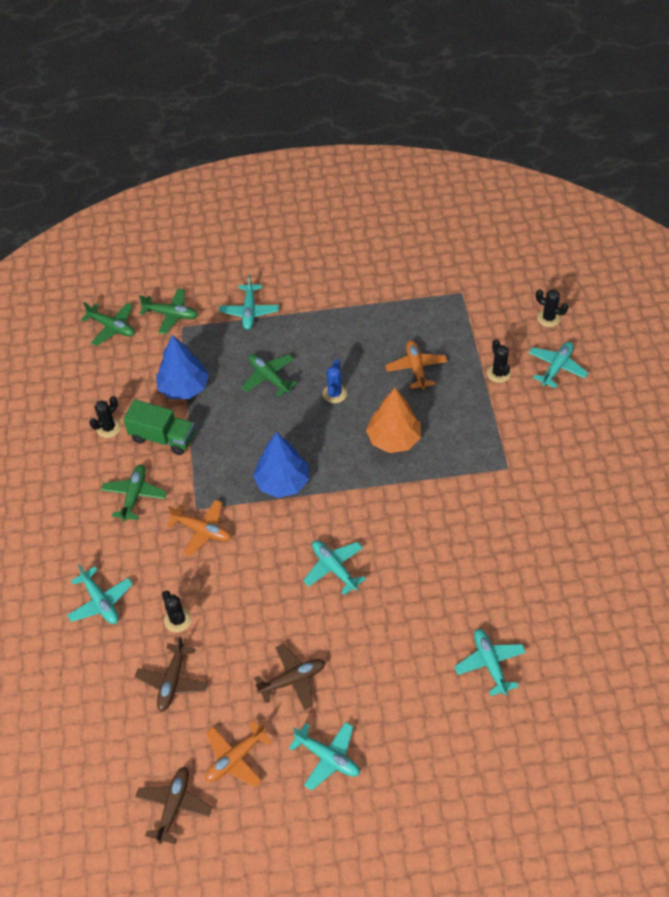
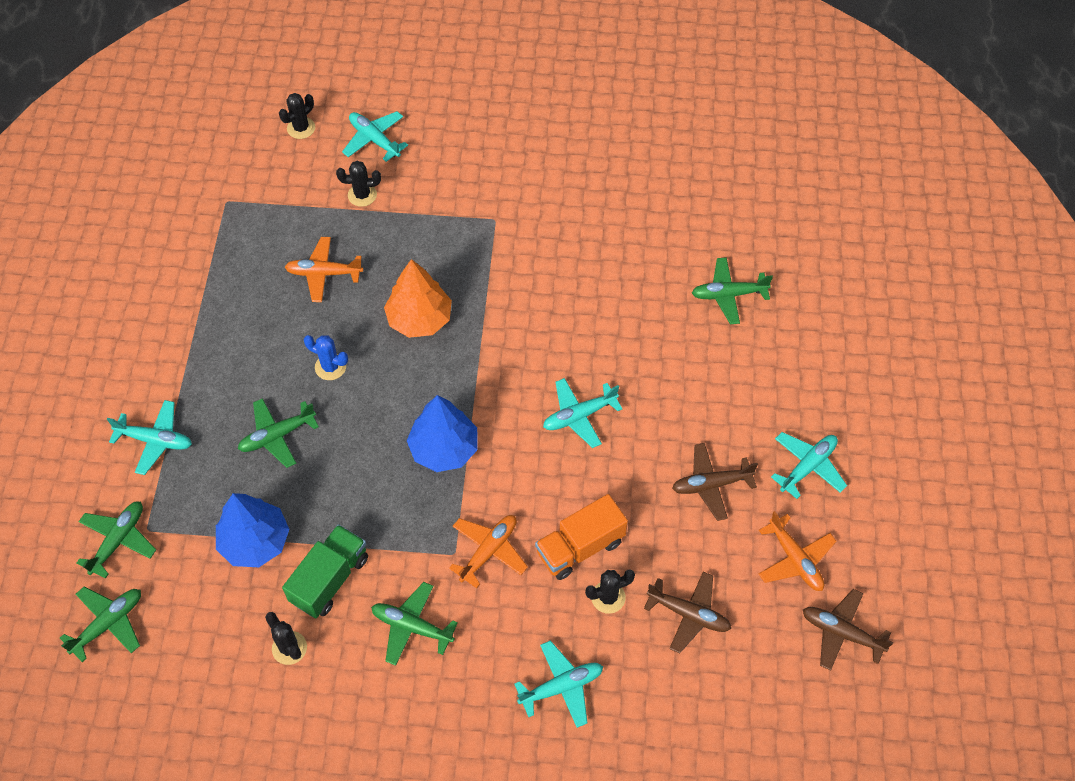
camera: 80 degrees left, 5 degrees up
(217, 592) = (580, 547): none -> orange truck
(292, 680) = (711, 484): brown plane -> brown plane turned 90 degrees counterclockwise
(490, 664) = (728, 295): turquoise plane -> green plane

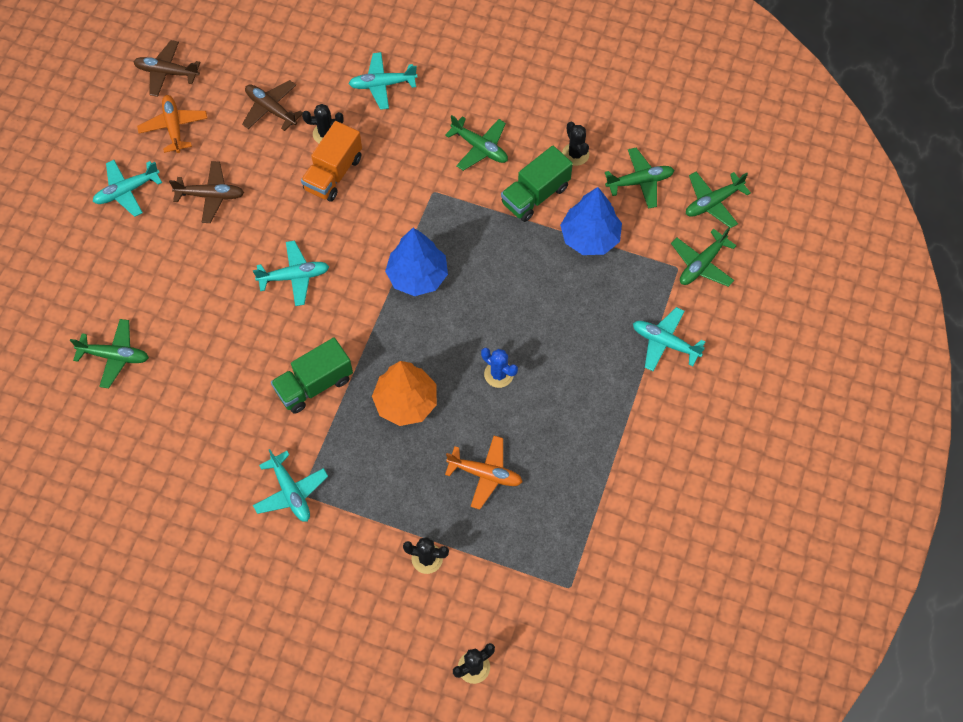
camera: 165 degrees left, 5 degrees up
(277, 436) = (557, 321): green plane -> green plane (640, 182)
(374, 140) = (397, 629): turquoise plane -> turquoise plane (291, 492)
(489, 551) = (405, 187): orange plane -> none
(517, 314) = (314, 384): none -> green truck
(580, 547) = (333, 173): orange truck -> orange truck turned 135 degrees clockwise
(841, 633) = (167, 72): brown plane -> brown plane turned 150 degrees clockwise

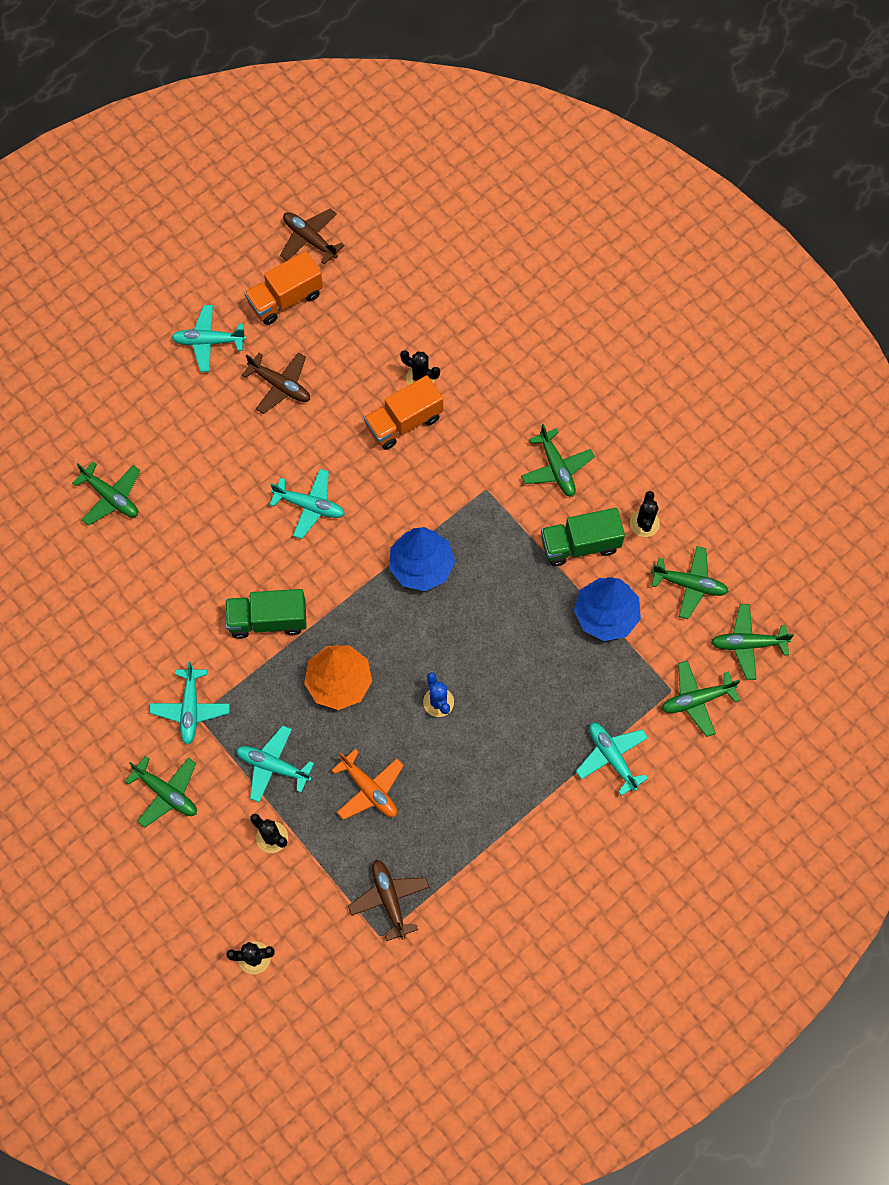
camera: 30 degrees right, 5 degrees up
(174, 127) = (285, 299): orange plane -> orange truck
(271, 109) = (384, 326): brown plane -> brown plane (389, 899)
(312, 573) = (166, 793): none -> green plane
(382, 84) = (503, 354): turquoise plane -> turquoise plane (273, 766)

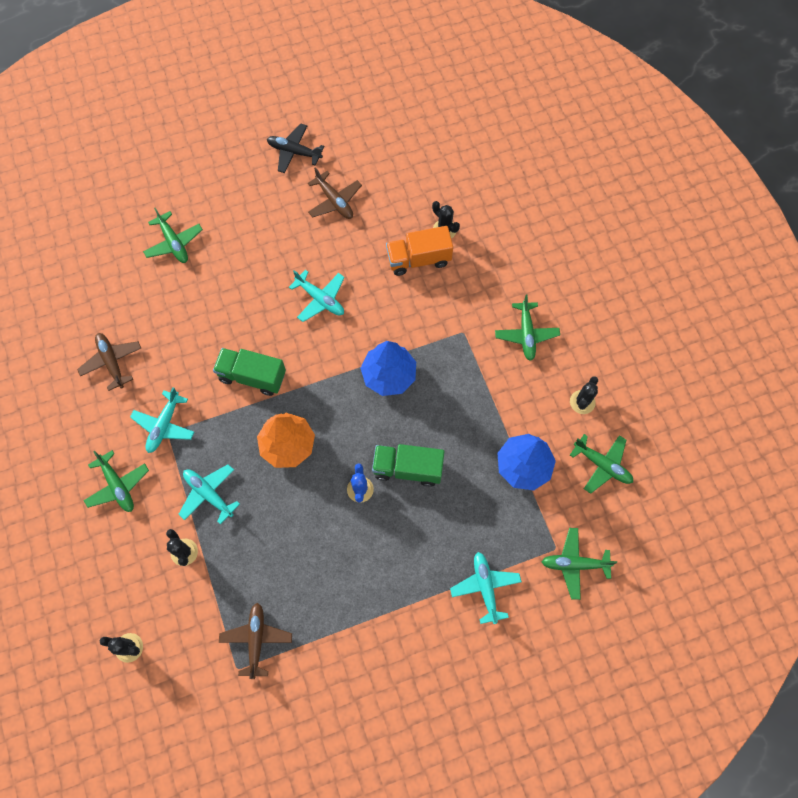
camera: 20 degrees right, 0 degrees up
(208, 341) = (294, 152): turquoise plane -> black plane
(285, 299) = (364, 139): orange truck -> none
(310, 239) = (400, 101): brown plane -> brown plane (112, 362)
(369, 789) = (277, 541): orange plane -> none
(580, 544) = (523, 401): green truck -> green truck (407, 468)
(748, 644) = (634, 532): green plane -> none

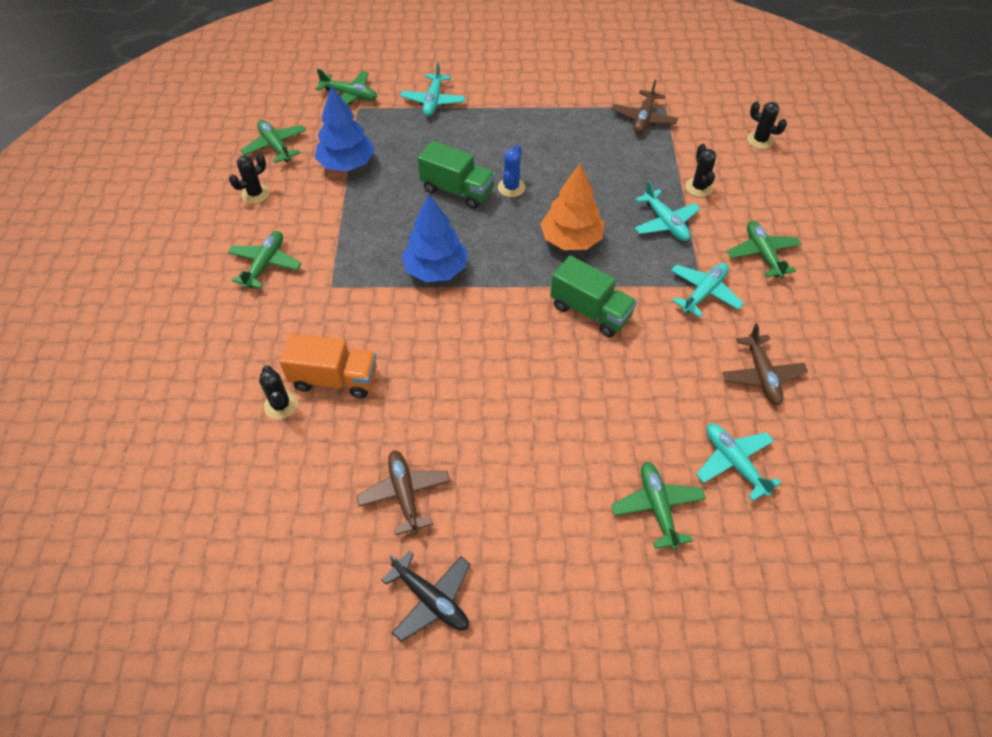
camera: 160 degrees left, 15 degrees down
(320, 299) = (479, 369): turquoise plane -> turquoise plane (734, 463)

